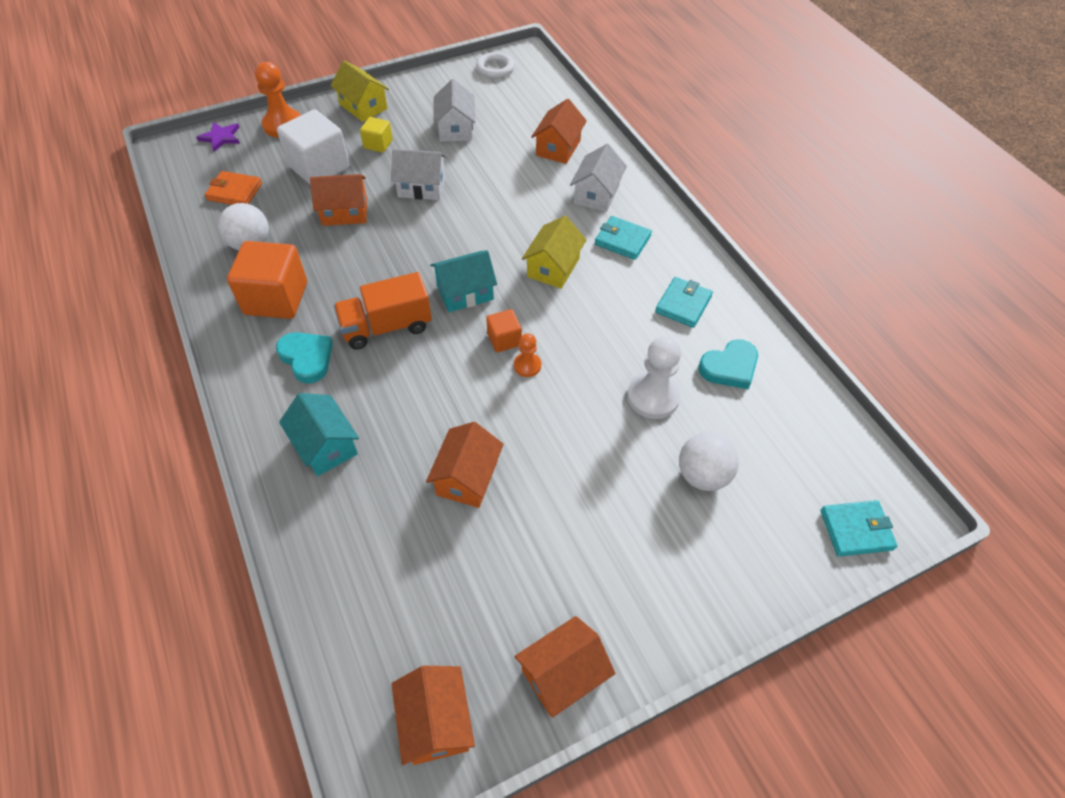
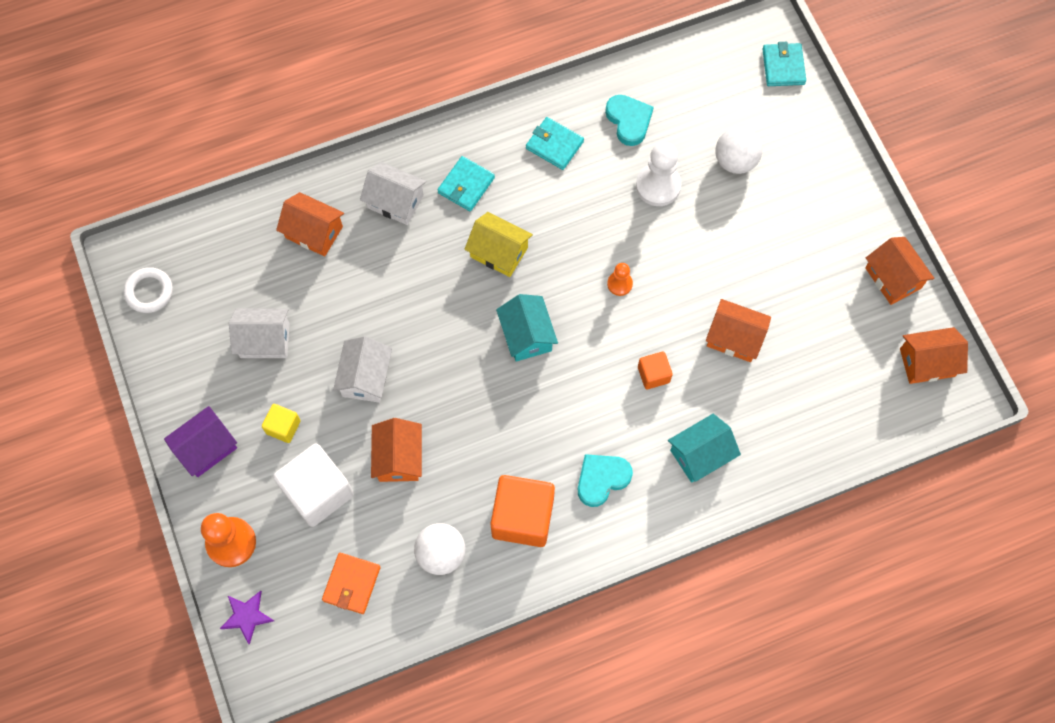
camera: 85 degrees left, 15 degrees up
(363, 106) = (206, 448): yellow house -> purple house
(386, 327) = (566, 407): orange truck -> none
(504, 339) = (588, 302): orange cube -> orange cube (653, 374)

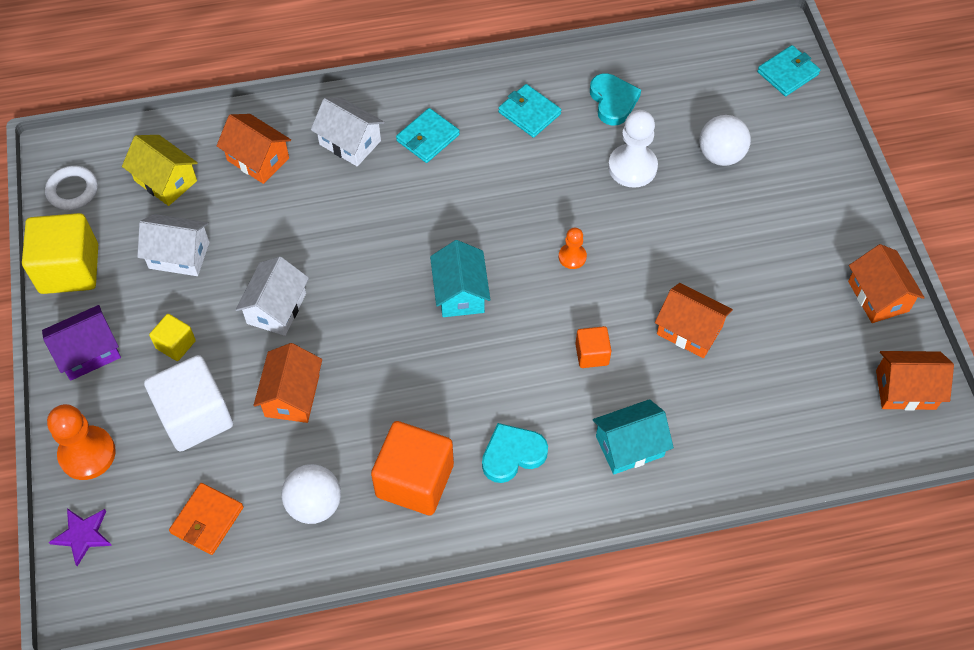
camera: 10 degrees right, 10 degrees down
(167, 370) = (69, 269): none -> yellow cube
(499, 252) = (448, 207): yellow house -> yellow house (165, 181)
(783, 66) = (788, 73): turquoise wallet -> turquoise wallet turned 45 degrees clockwise

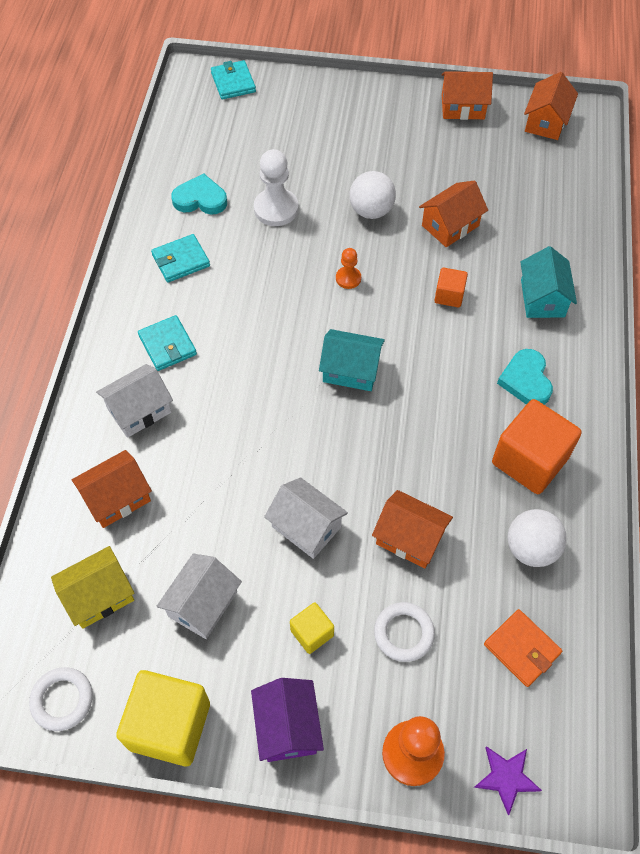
camera: 70 degrees left, 0 degrees up
(195, 416) = (403, 633): white cube -> white ring
(720, 155) = (292, 150): white ball -> white ball (371, 211)

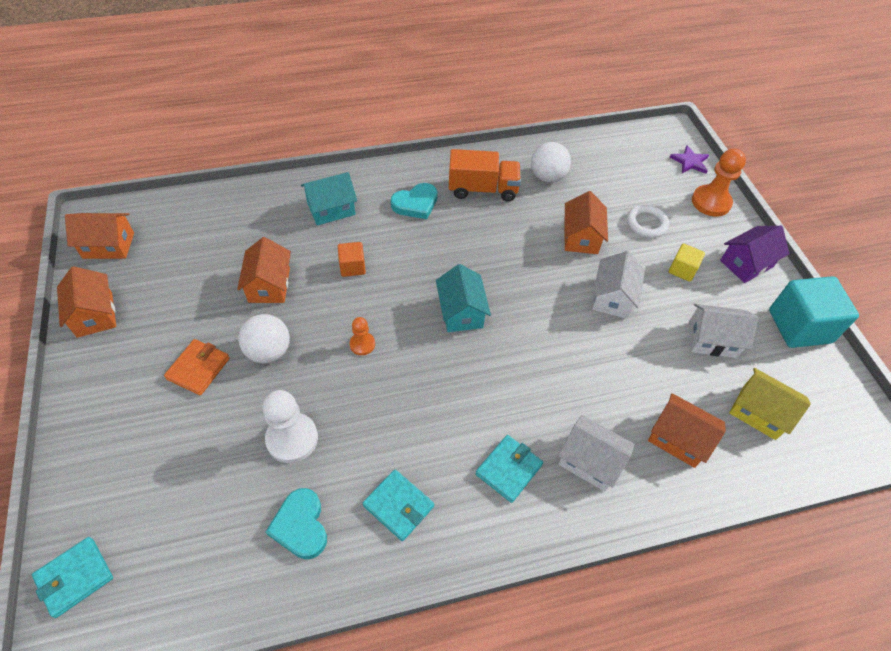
camera: 115 degrees left, 5 degrees down
(62, 700) = (841, 400): white ring -> none
(169, 725) = (799, 326): yellow cube -> turquoise cube
(450, 225) = (269, 285): orange house -> orange house turned 60 degrees clockwise
(521, 649) = (614, 169): orange wallet -> orange wallet (198, 368)
(529, 460) = (482, 189): orange cube -> orange truck

